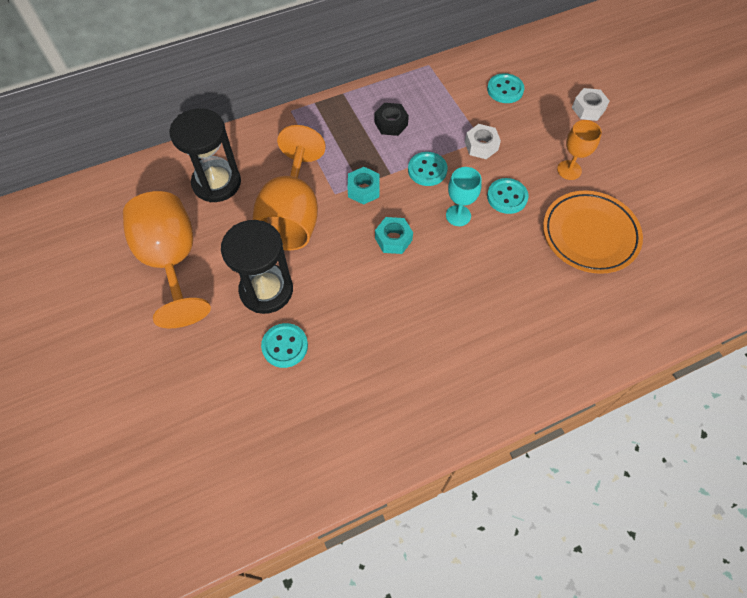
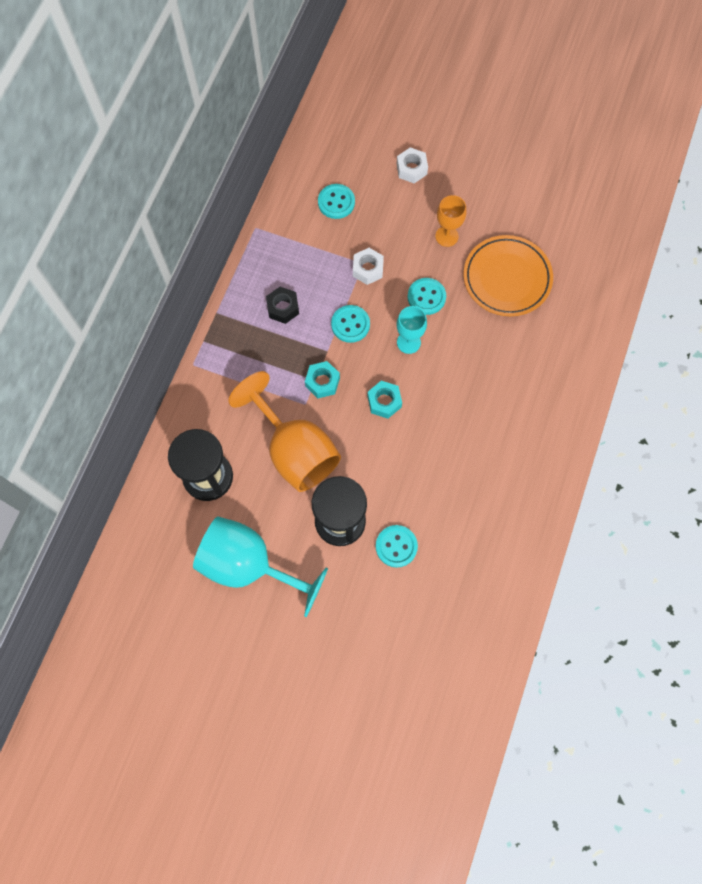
camera: 45 degrees left, 10 degrees up
(172, 261) = (248, 565): orange goblet -> turquoise goblet

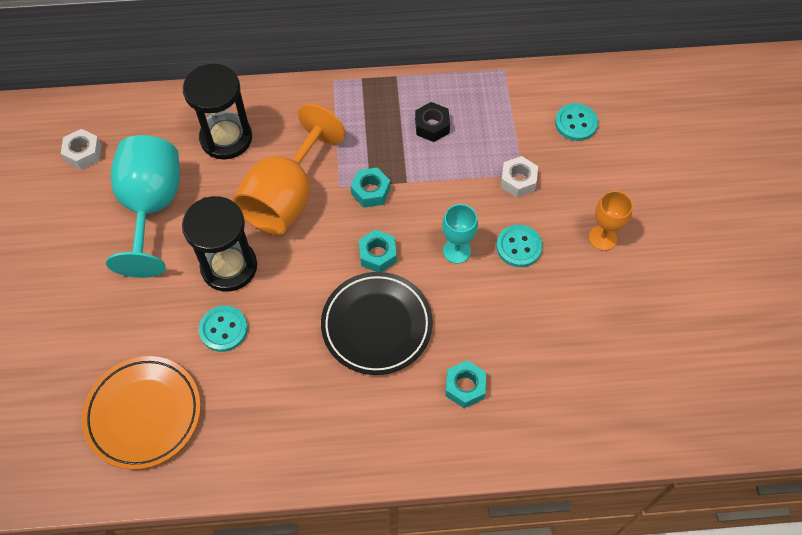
camera: 65 degrees right, 10 degrees down
(350, 324) = (447, 190): turquoise button -> none
(411, 169) = (660, 174): white nut -> white nut (83, 153)
(446, 429) = (376, 325): none -> black plate
(507, 278) = (589, 317): orange plate -> orange plate (144, 414)
(524, 388) = (465, 387): none -> turquoise nut

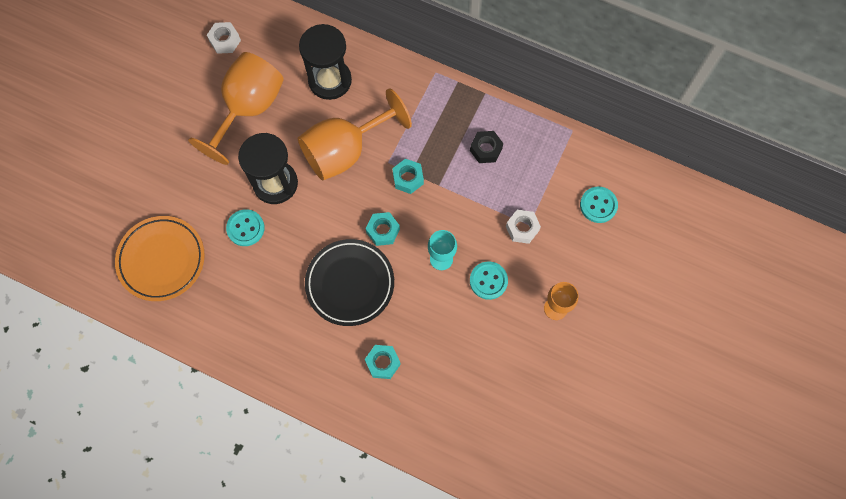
camera: 30 degrees right, 10 degrees up
(151, 207) = (248, 108): turquoise goblet -> orange goblet

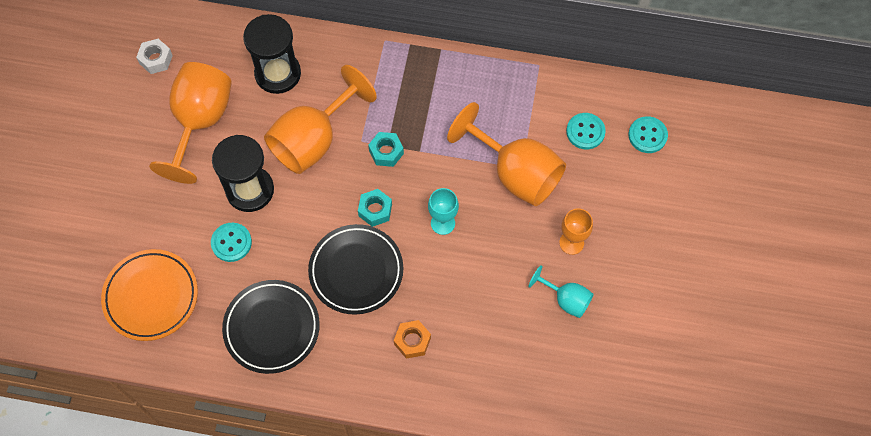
camera: 15 degrees left, 5 degrees down
(260, 317) = (272, 328): none -> black plate
(383, 363) = (412, 341): turquoise nut -> orange nut
(486, 149) = (457, 104): black nut -> none
(488, 281) = (496, 233): turquoise button -> turquoise button (647, 135)
(522, 228) = (516, 173): white nut -> orange goblet
(535, 361) = (566, 299): none -> turquoise goblet

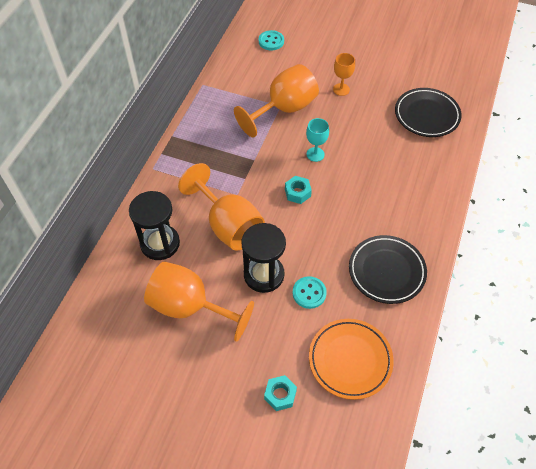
camera: 80 degrees left, 10 degrees down
(156, 59) = (114, 338): white nut -> none
(356, 271) = (345, 211): black plate -> black plate (426, 115)
(386, 152) = (250, 180): turquoise nut -> turquoise nut (280, 395)
(412, 341) = (404, 184): orange nut -> none
(566, 299) = (381, 98): turquoise goblet -> none
(585, 132) = (261, 69): turquoise button -> none

